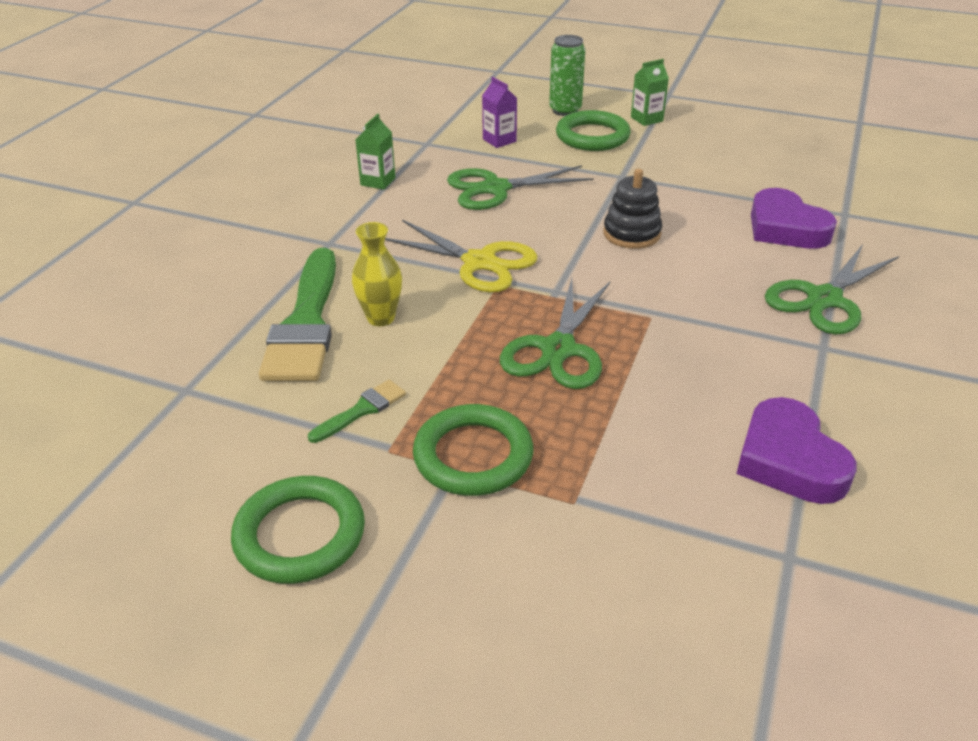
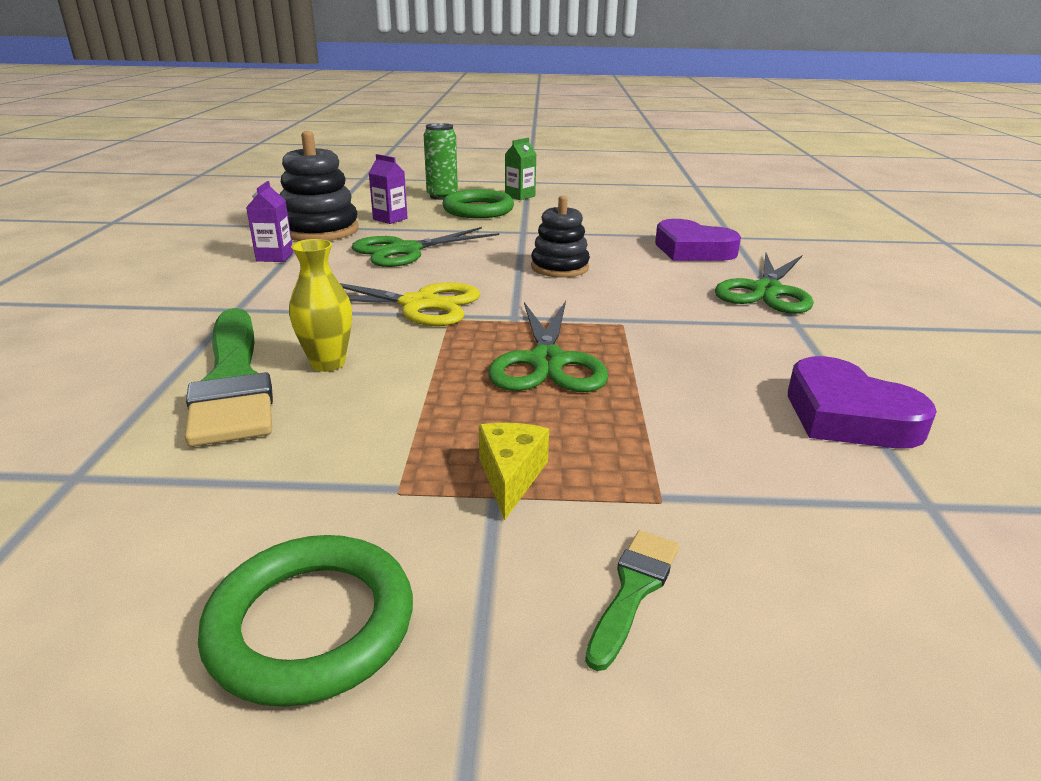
camera: 20 degrees left, 10 degrees down
(362, 410) = (343, 455): green brush -> green brush (633, 590)
(378, 181) = (275, 257): green carton -> purple carton
(428, 149) = (319, 230): none -> black stacking toy
(473, 456) = (511, 476): green ring -> yellow cheese

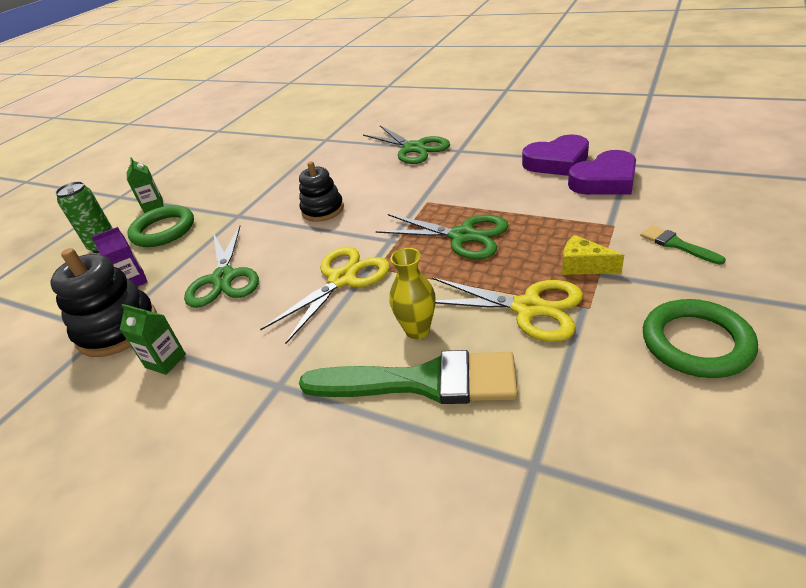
camera: 60 degrees left, 10 degrees up
(275, 257) = (165, 361): purple carton -> green carton
(385, 436) = (528, 308): none -> yellow scissors
(692, 250) = (335, 157): purple heart -> purple heart (604, 181)

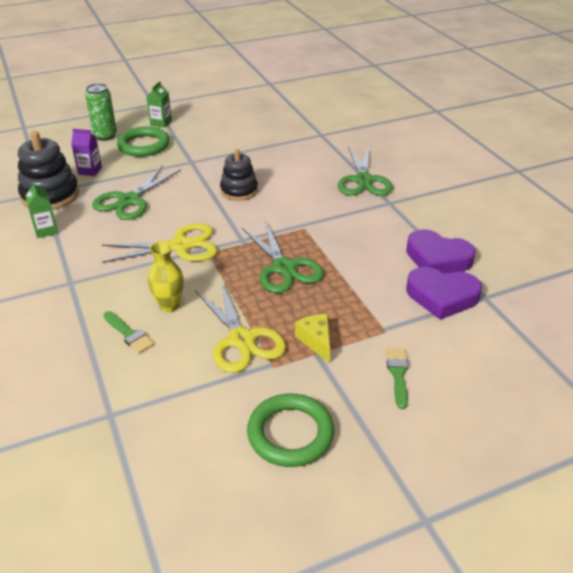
camera: 35 degrees right, 0 degrees up
(422, 382) = (128, 334): green brush -> green brush, size x0.45

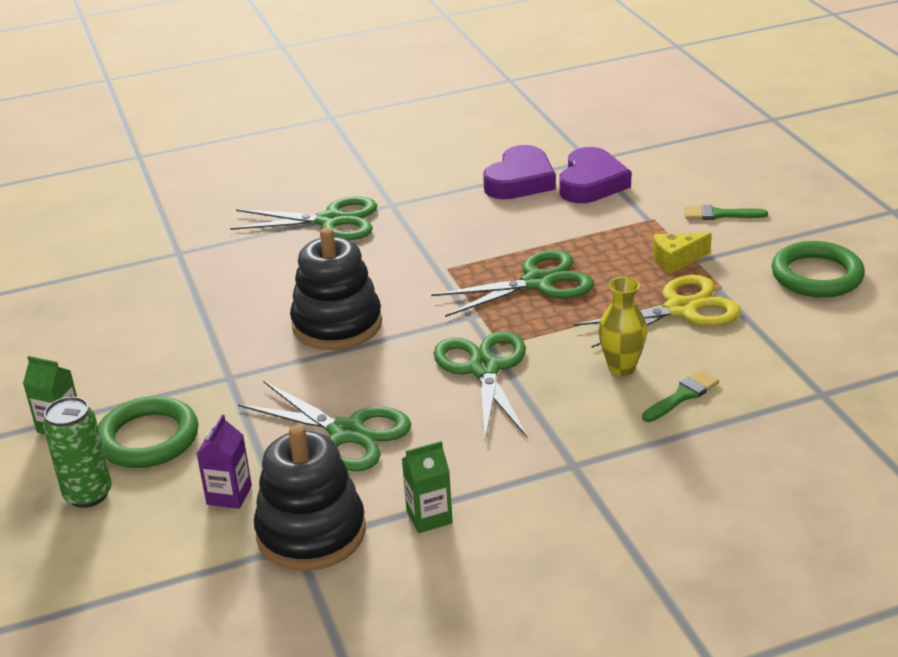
camera: 85 degrees left, 5 degrees down
(180, 246) = (484, 369): yellow scissors -> green scissors
(239, 190) = (337, 324): black stacking toy -> black stacking toy, size x1.50

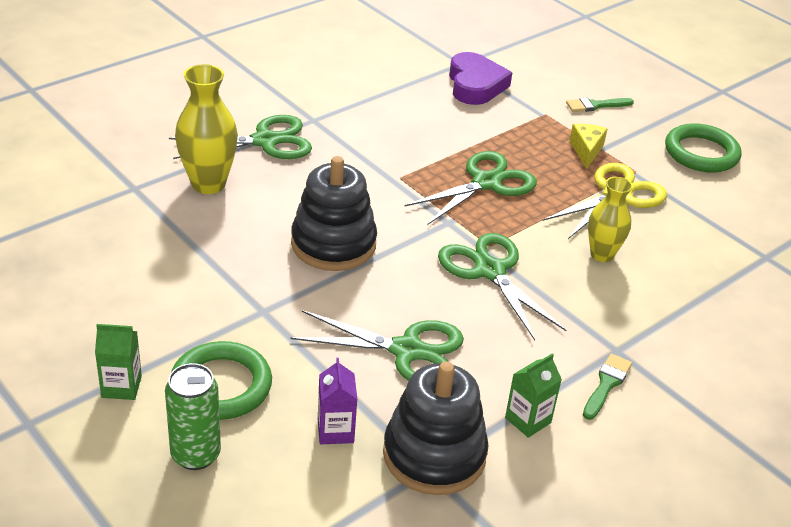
camera: 25 degrees left, 5 degrees up
(250, 256) = (208, 184): none -> yellow vase
(520, 181) = (413, 87): purple heart -> none
(676, 260) = (586, 150): yellow cheese -> yellow cheese turned 135 degrees clockwise
(682, 396) = (664, 273): green brush -> green brush (606, 384)

